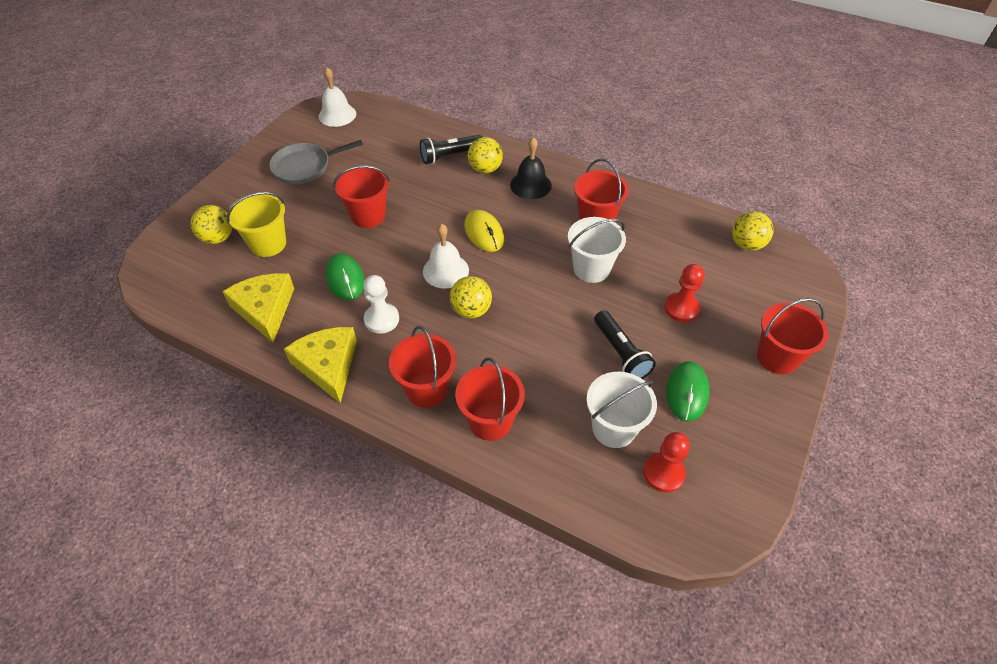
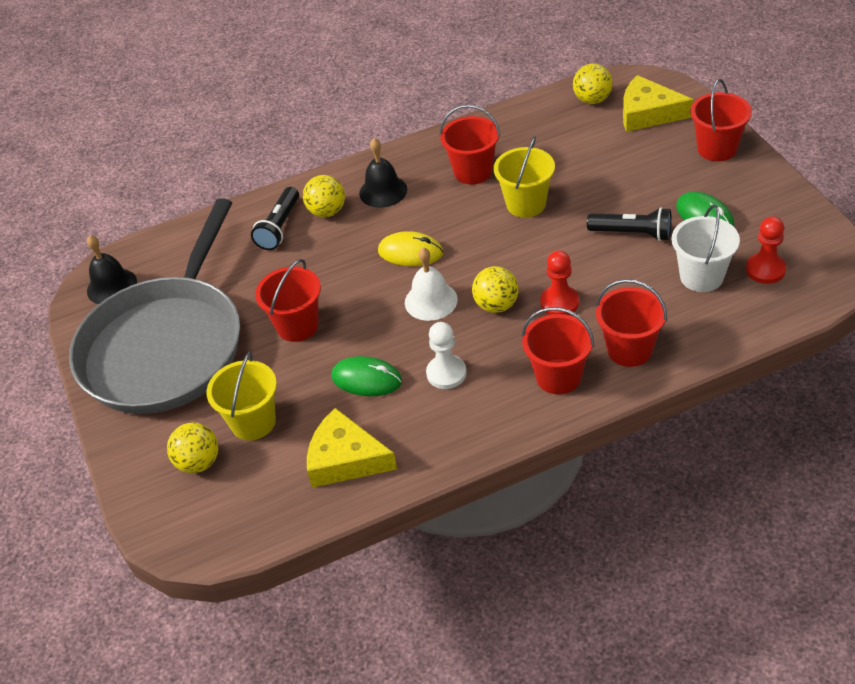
camera: 45 degrees left, 5 degrees down
(304, 167) = (166, 347): grey pan -> grey pan, size x2.22
(328, 365) = (466, 437): yellow cheese -> yellow cheese (648, 113)
(337, 115) = (112, 286): white bell -> black bell
(591, 269) = (526, 204): white bucket -> yellow bucket
(681, 308) = (621, 173): red pawn -> red pawn (559, 302)

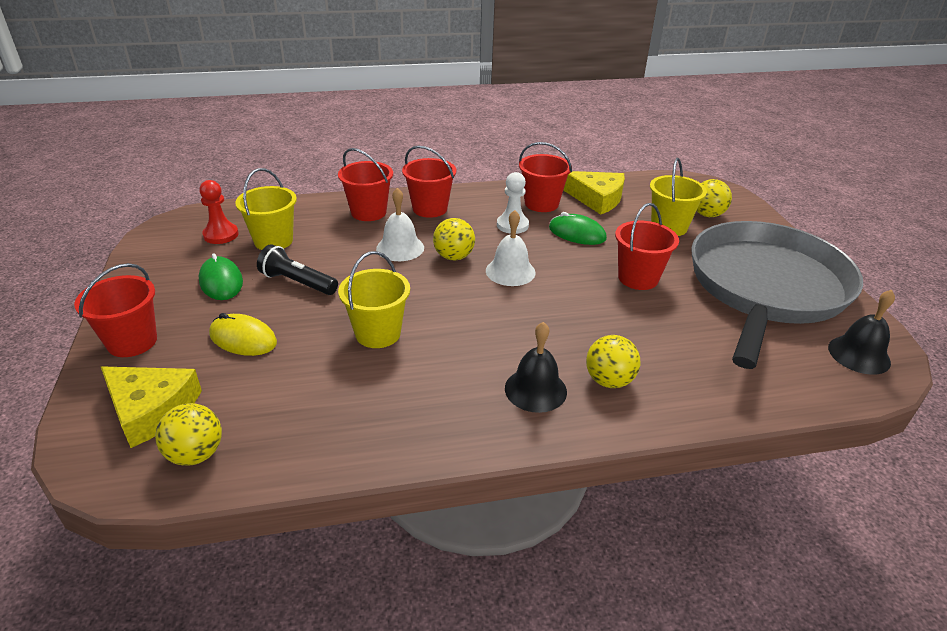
camera: 175 degrees left, 10 degrees down
(279, 227) = (668, 375): black flashlight -> none
(410, 252) = (518, 314): yellow mouse -> yellow mouse (243, 339)
(473, 171) = (416, 386): red bucket -> red bucket (541, 203)
(559, 302) = (400, 248): red pawn -> white bell
(701, 276) = (273, 241): white bucket -> yellow bucket

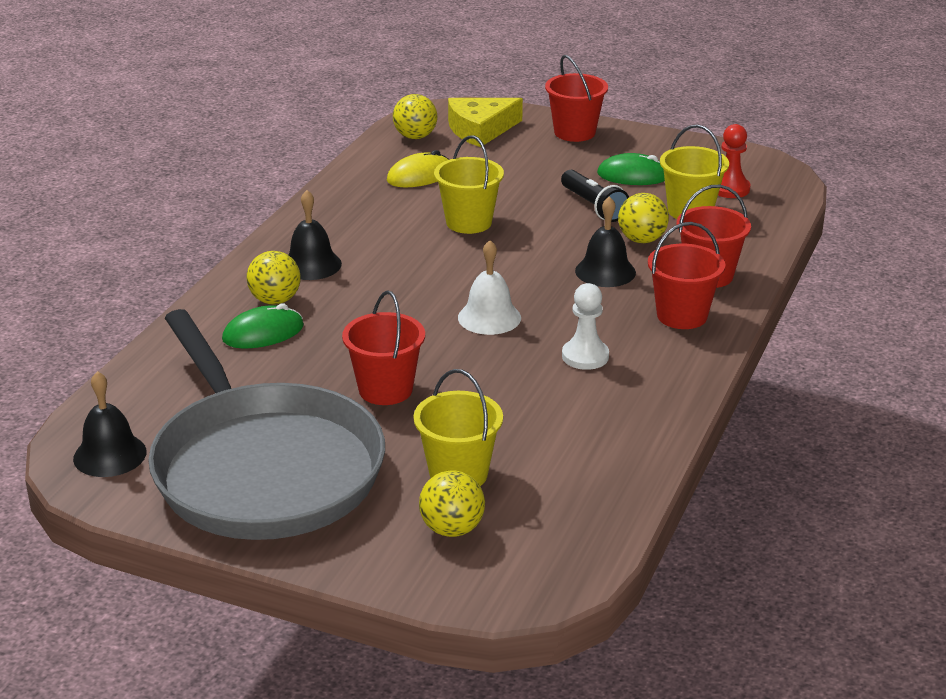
camera: 125 degrees right, 5 degrees down
(243, 339) = (529, 170): yellow mouse -> yellow mouse (419, 176)
(297, 282) = (593, 207): black flashlight -> black flashlight turned 90 degrees clockwise
(400, 248) = (605, 271): white bell -> black bell
(454, 257) = (554, 295): yellow ball -> yellow ball (641, 240)
(541, 203) = (620, 400): red bucket -> none
(577, 233) = (519, 393): green mouse -> green mouse (263, 333)
(596, 198) = (592, 453): yellow cheese -> none

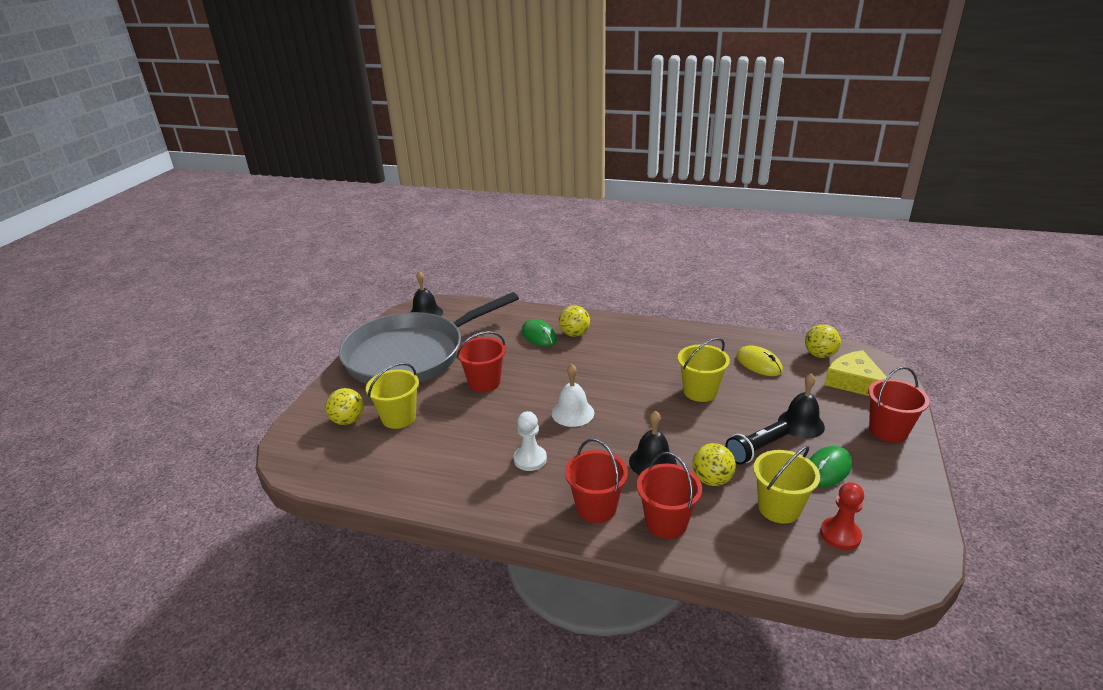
camera: 85 degrees right, 0 degrees up
(311, 264) = (619, 339): black bell -> black bell (801, 424)
(633, 175) = (827, 469): green mouse -> green mouse turned 45 degrees clockwise

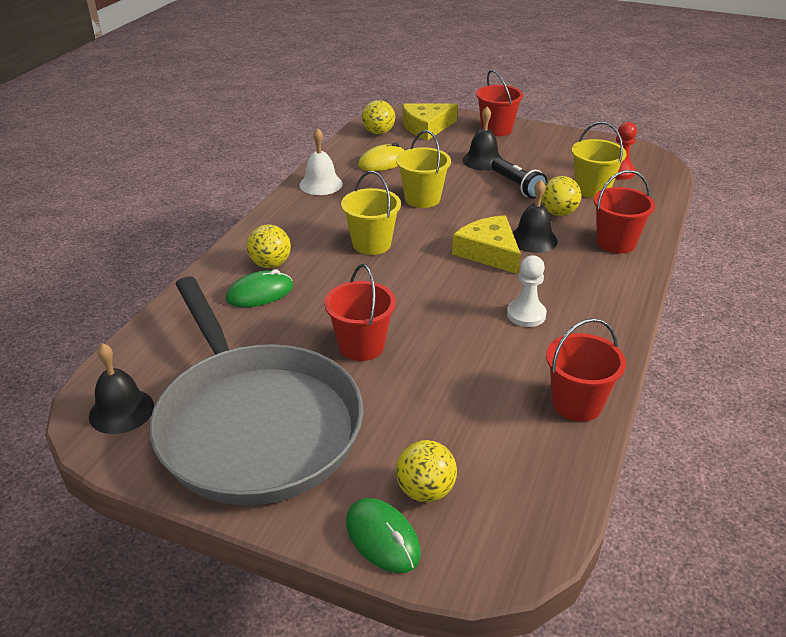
camera: 85 degrees left, 5 degrees up
(399, 418) = (428, 431): yellow bucket -> yellow bucket (371, 244)
(572, 413) = (444, 279): white bell -> white bell (321, 184)
(596, 507) = (600, 278): red bucket -> red bucket (577, 404)
(621, 435) = (489, 252): none -> yellow cheese
(827, 469) = (544, 162): green mouse -> green mouse (382, 538)

